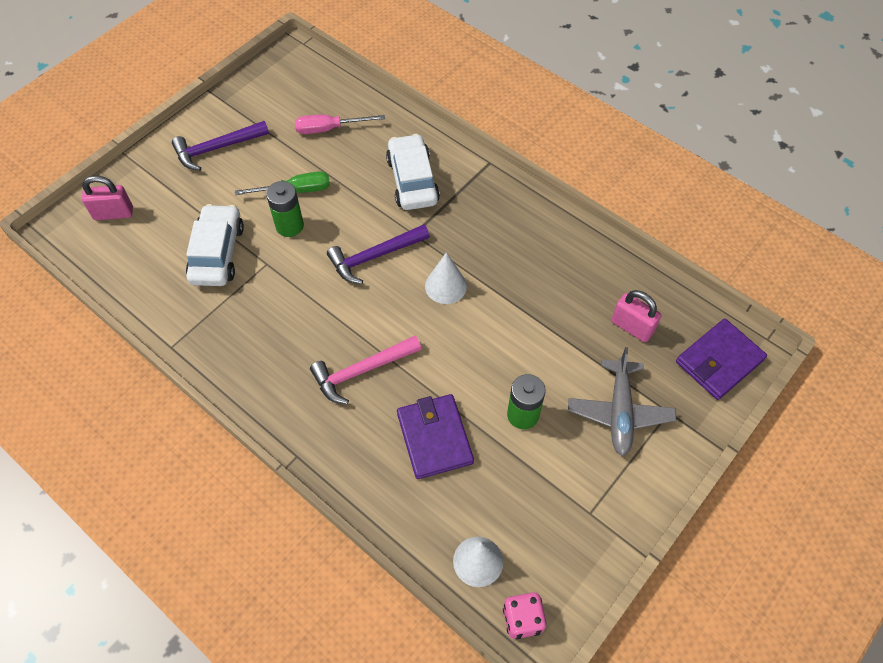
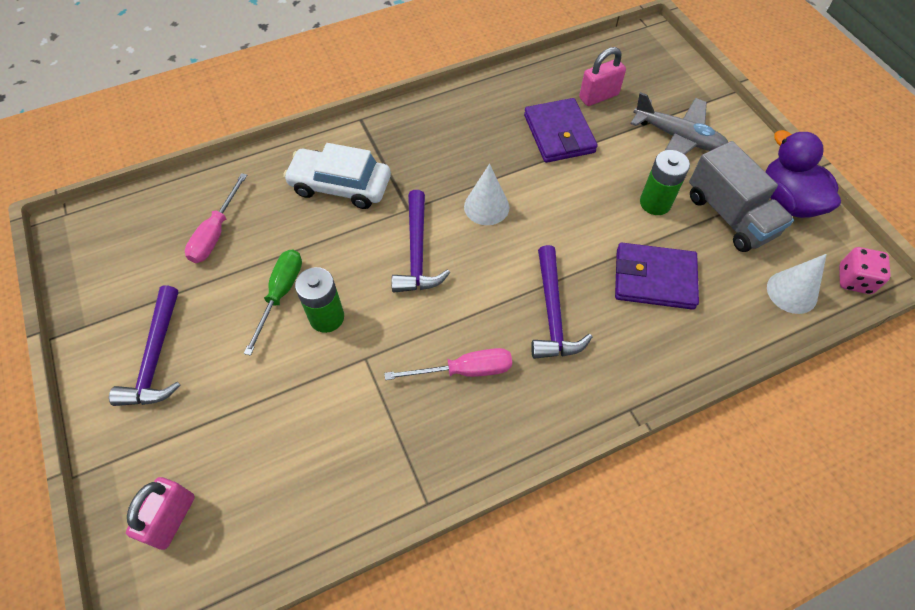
camera: 65 degrees left, 0 degrees up
(217, 253) = (318, 407): white car -> none
(283, 329) = (464, 370): none -> pink screwdriver
(362, 371) = (553, 313): pink hammer -> purple hammer
(543, 484) = (729, 215): none -> grey truck
(593, 535) = (787, 201): none -> purple duck
(719, 361) = (655, 60): purple wallet -> purple wallet (559, 134)

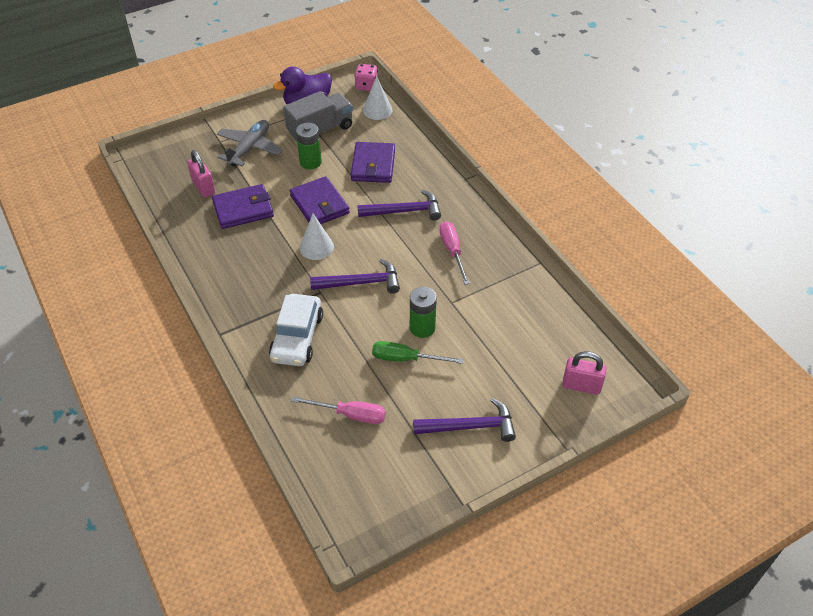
camera: 95 degrees left, 10 degrees down
(567, 211) = (319, 204): none -> purple wallet

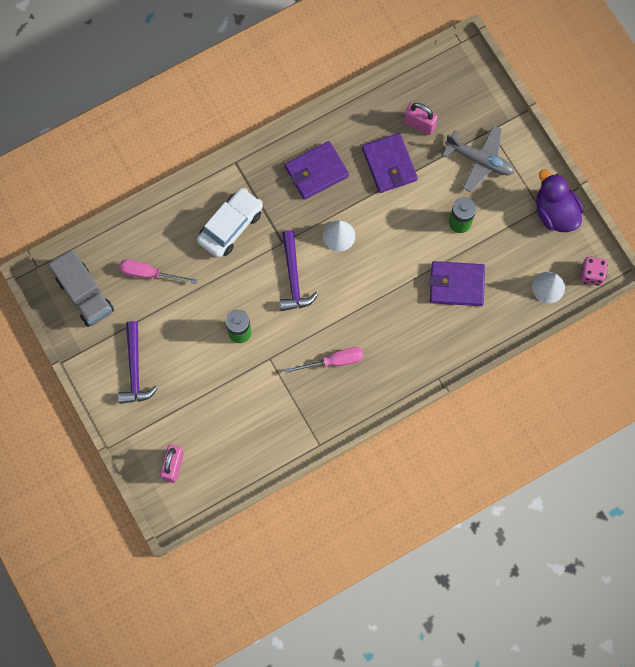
camera: 90 degrees right, 25 degrees up
(203, 187) = (419, 124): pink padlock -> pink padlock turned 60 degrees clockwise
(297, 337) = (230, 226): white car -> white car turned 120 degrees clockwise
(319, 204) = (397, 235): purple wallet -> purple wallet (316, 172)
(320, 130) = (512, 229): grey truck -> grey truck (85, 295)
(350, 415) = (149, 274): pink screwdriver -> pink screwdriver turned 90 degrees clockwise
(404, 211) = (389, 316): purple hammer -> none
(406, 359) = (205, 318): green screwdriver -> none

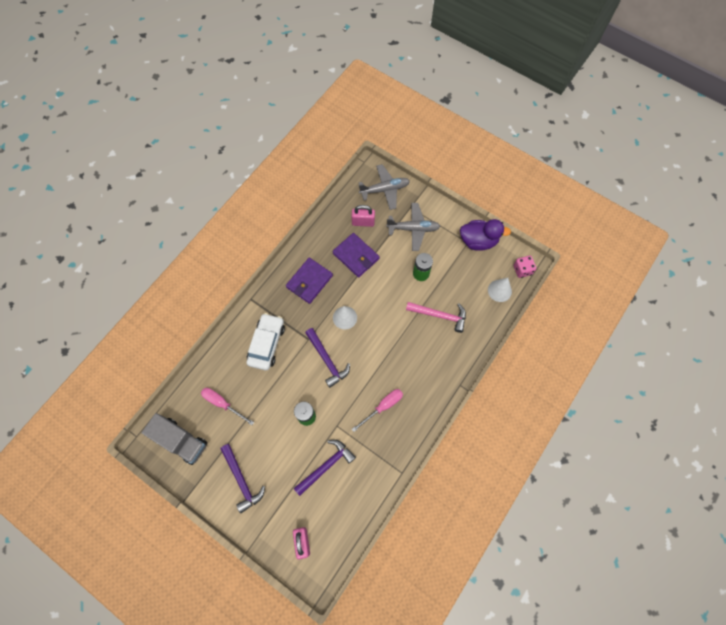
camera: 25 degrees left, 5 degrees down
(149, 274) = (222, 403): pink screwdriver -> pink screwdriver turned 45 degrees clockwise
(236, 397) = (326, 466): none -> purple hammer
(456, 285) = (439, 315): purple wallet -> pink hammer
(469, 92) = (384, 190): none -> grey plane
(555, 212) = (478, 241): purple duck -> purple duck turned 150 degrees clockwise

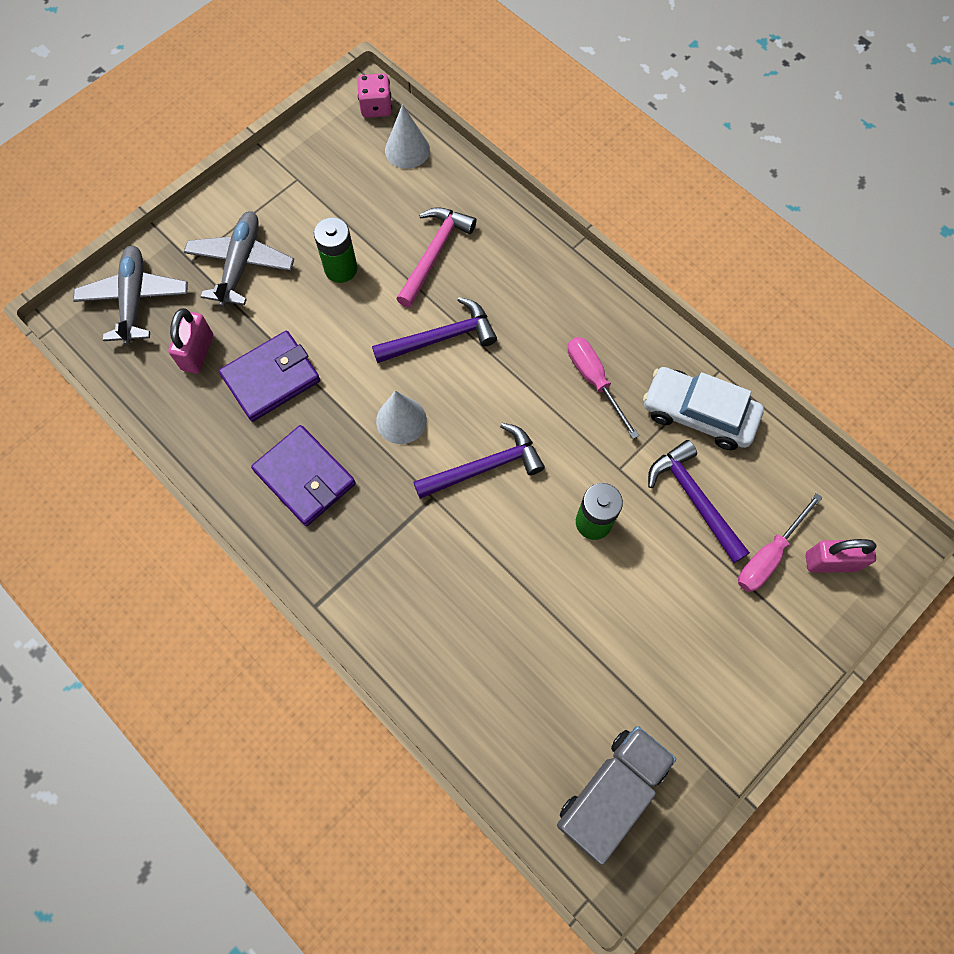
camera: 80 degrees left, 0 degrees up
(222, 403) = (542, 691): pink screwdriver -> pink screwdriver (768, 555)
(242, 480) = (706, 666): purple hammer -> purple hammer (441, 337)
(266, 344) = (426, 583): white car -> white car (698, 414)
(478, 241) = (299, 161): purple duck -> none

